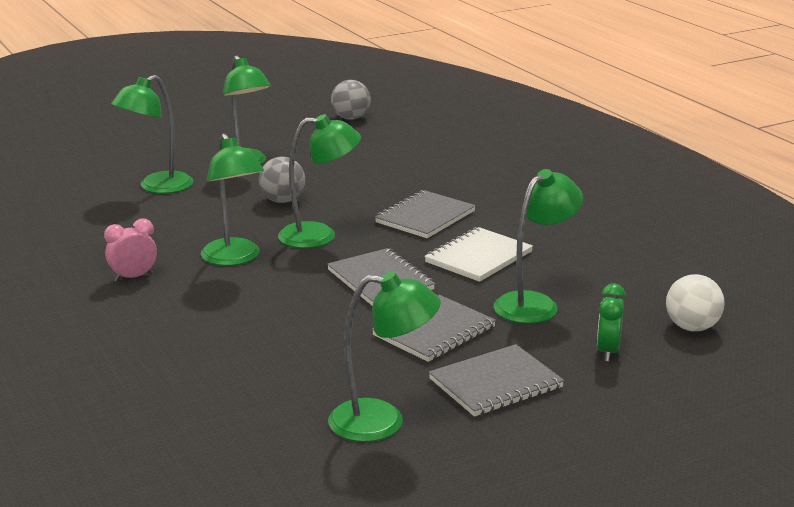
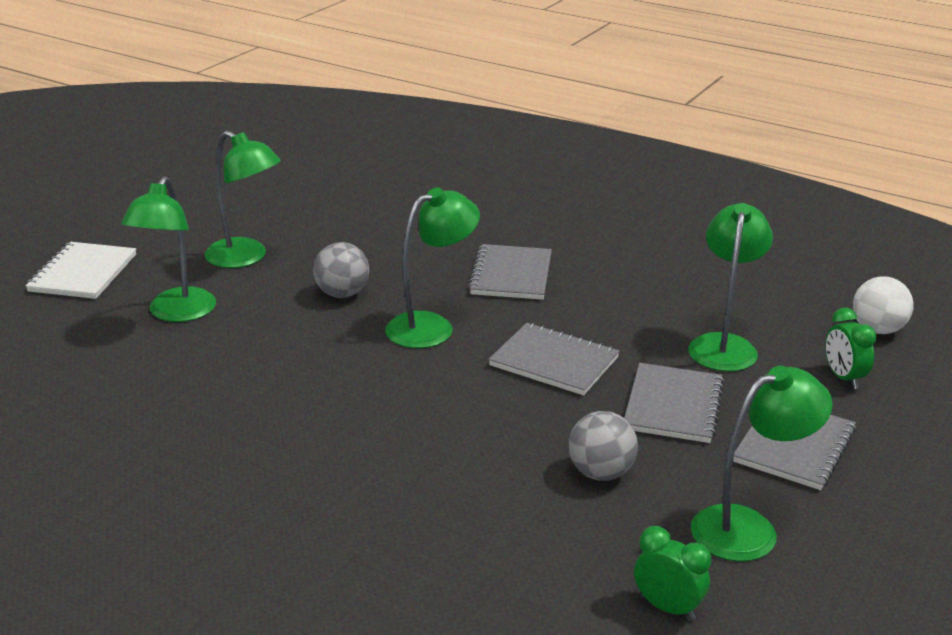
camera: 30 degrees left, 5 degrees up
(133, 277) = (287, 439): pink clock -> none
(234, 258) = (374, 381): green lamp -> none
(254, 448) = (667, 607): none -> green clock
(351, 118) = (297, 174): grey ball -> grey ball (600, 473)
(478, 257) = (615, 307): white notebook -> white notebook (83, 273)

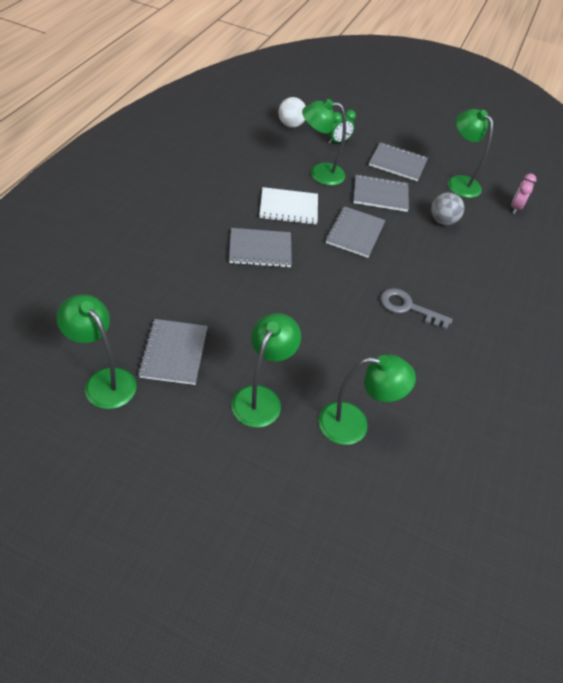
camera: 105 degrees left, 20 degrees up
(83, 273) = (308, 512): white notebook -> white notebook (288, 208)
(332, 212) = (174, 353): none -> grey notebook
(342, 294) = (303, 331): grey ball -> none
(368, 389) = (408, 307): none -> grey key
(431, 326) = (332, 284): green lamp -> green lamp (104, 380)
(667, 607) = (515, 208): green clock -> pink clock

